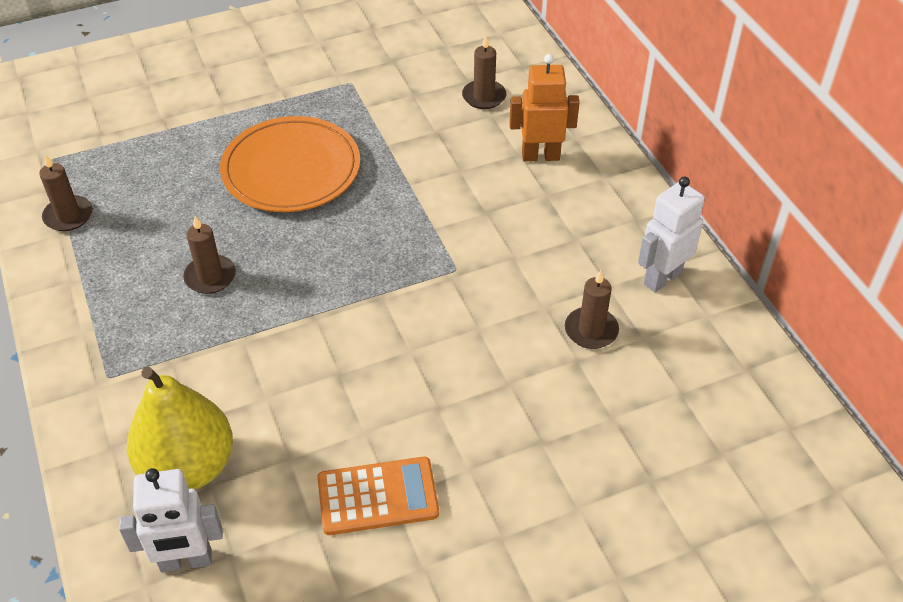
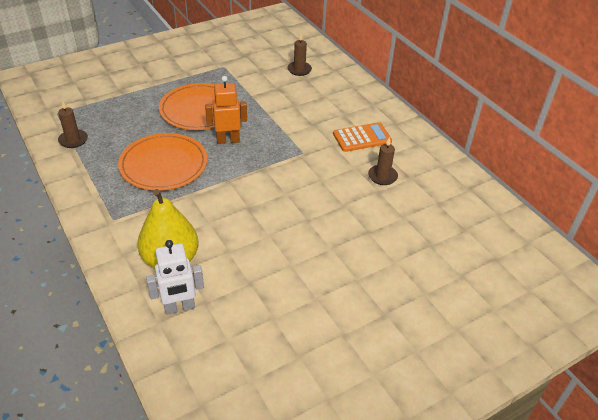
camera: 10 degrees left, 5 degrees down
(210, 277) = (163, 165): brown candle -> orange plate
(378, 496) = (283, 265): orange calculator -> orange calculator (362, 138)
(540, 156) = (336, 96): orange robot -> orange robot (228, 140)
(662, 278) = (414, 149): white robot -> none

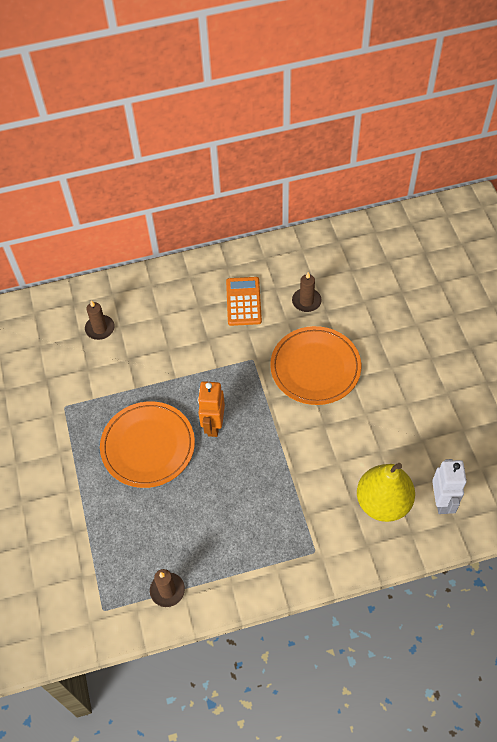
camera: 70 degrees left, 15 degrees up
(163, 165) = (239, 495): orange plate -> orange plate (315, 368)

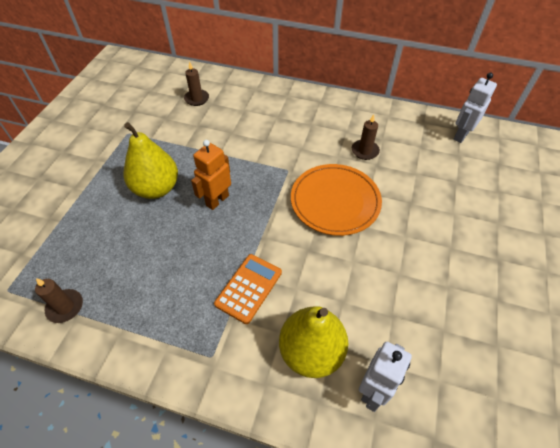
camera: 30 degrees right, 5 degrees down
(148, 446) = (156, 188): orange plate -> yellow pear
(243, 301) = (313, 128): orange calculator -> orange calculator (248, 288)
(378, 238) = (461, 135): none -> white robot

